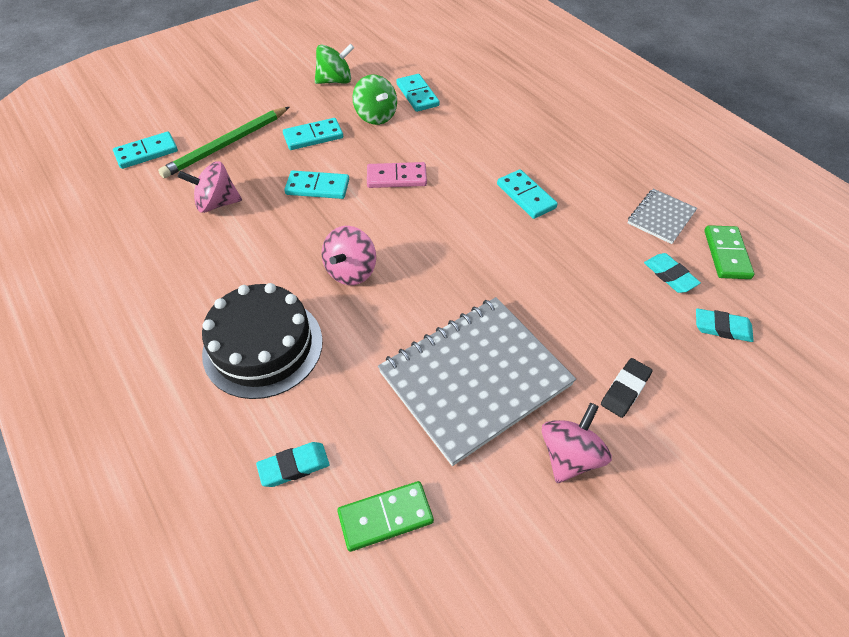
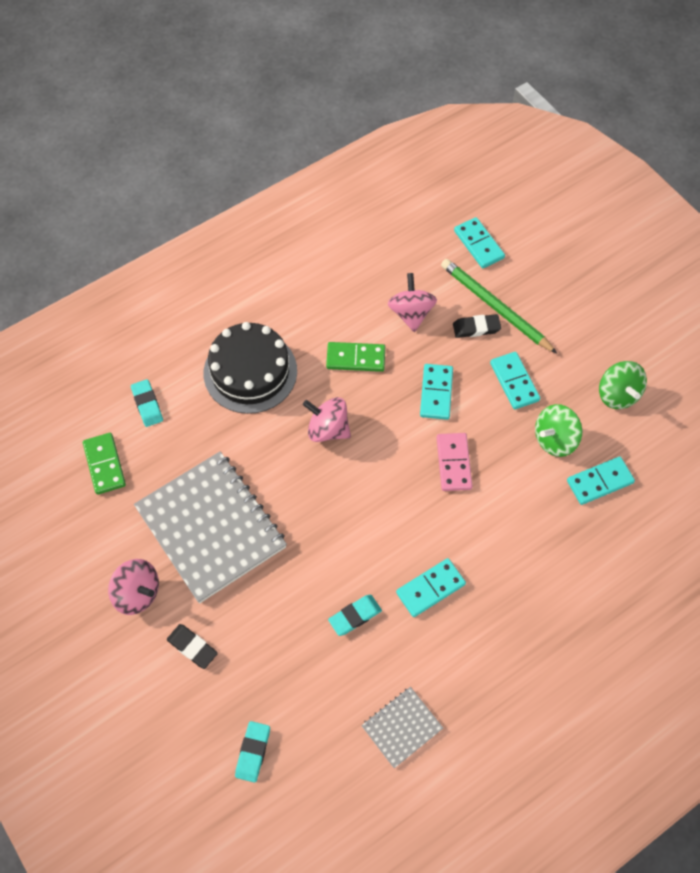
camera: 90 degrees right, 10 degrees up
(247, 158) = (476, 328): none -> black eraser
(661, 217) = (402, 727): grey notebook -> grey notebook turned 75 degrees counterclockwise
(670, 275) = (319, 717): turquoise eraser -> turquoise eraser (355, 616)
(726, 254) = (347, 785): green domino -> green domino (355, 358)

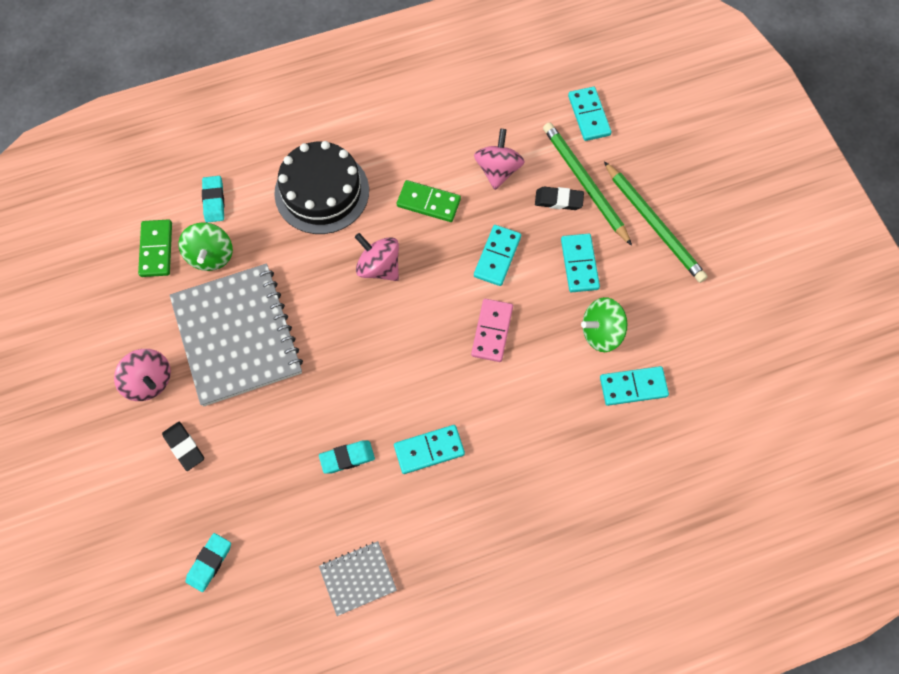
camera: 15 degrees right, 5 degrees up
(570, 329) = (654, 224): none -> green pencil
(617, 394) = (681, 302): green spinning top -> green spinning top (210, 256)

